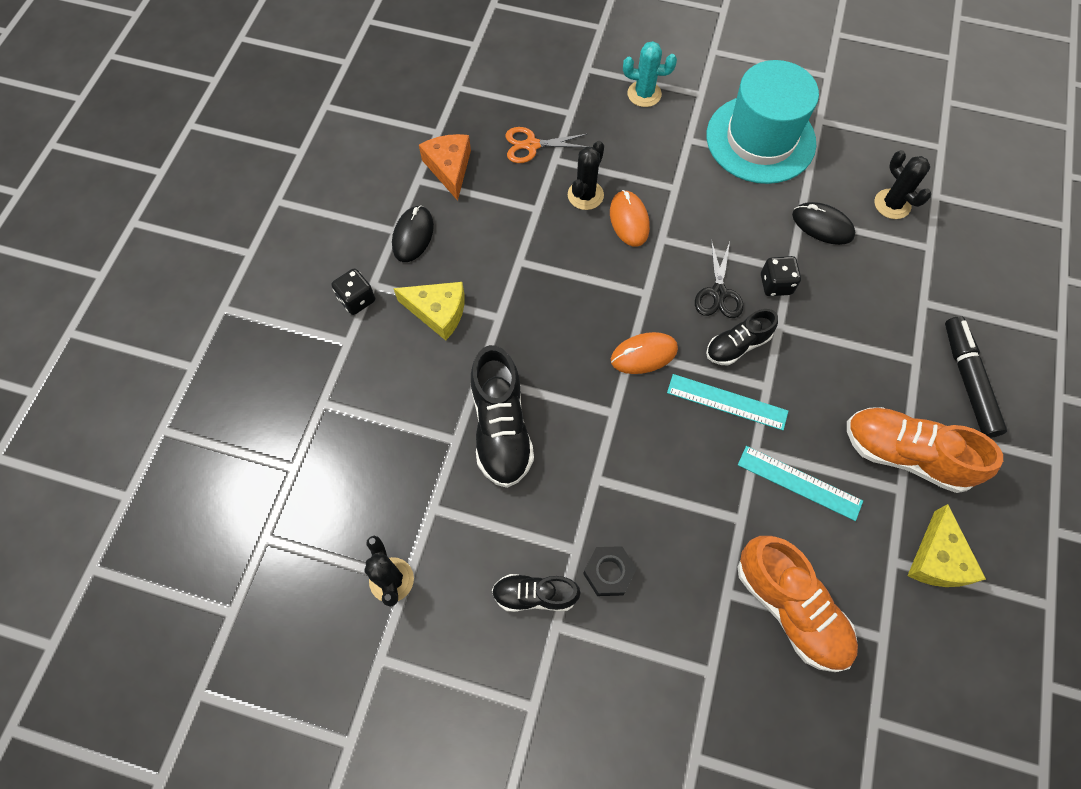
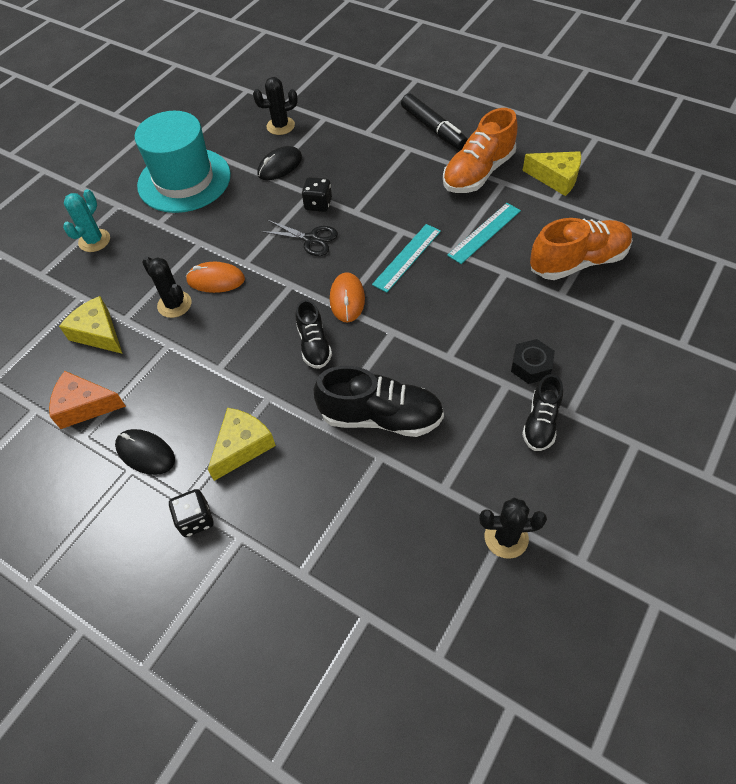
camera: 70 degrees left, 10 degrees down
(531, 145) = (98, 333): orange scissors -> yellow cheese
(737, 345) = (361, 239): black shoe -> black shoe (314, 345)
(968, 381) = (433, 129): black marker -> black marker turned 135 degrees counterclockwise

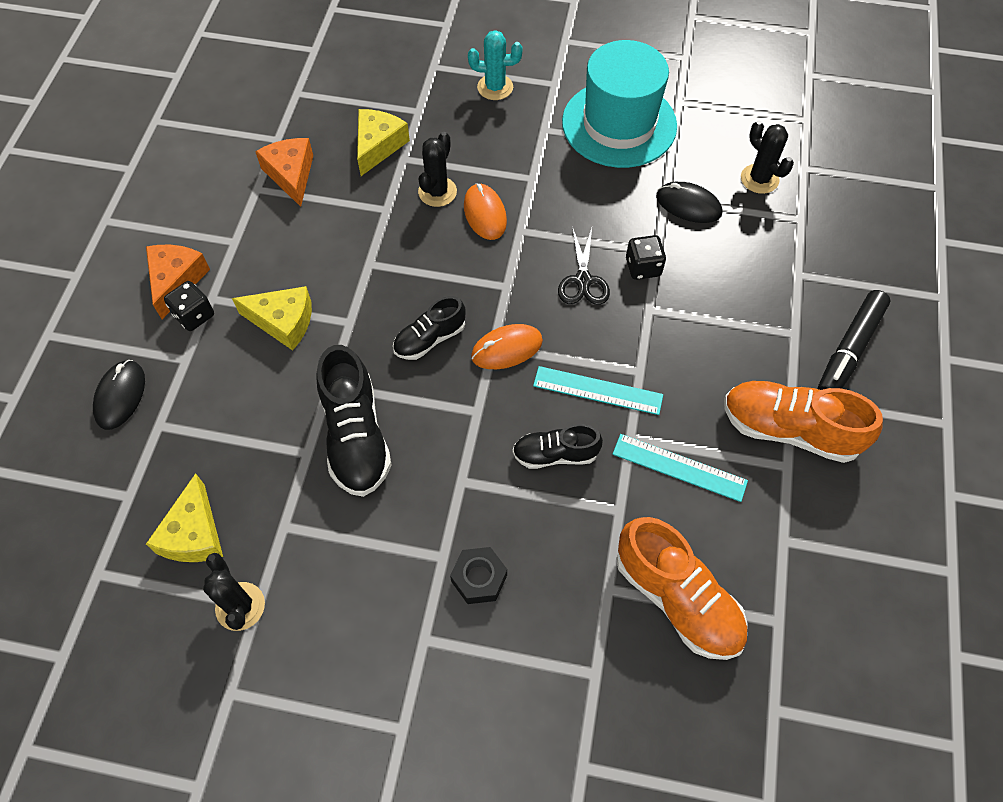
camera: 65 degrees right, 5 degrees up
(145, 453) = (253, 245): black mouse -> black mouse (120, 396)
(147, 529) = (176, 281): none -> orange cheese
(541, 422) = (399, 609): black shoe -> black shoe (555, 454)
(556, 178) = (830, 534): yellow cheese -> yellow cheese (194, 533)

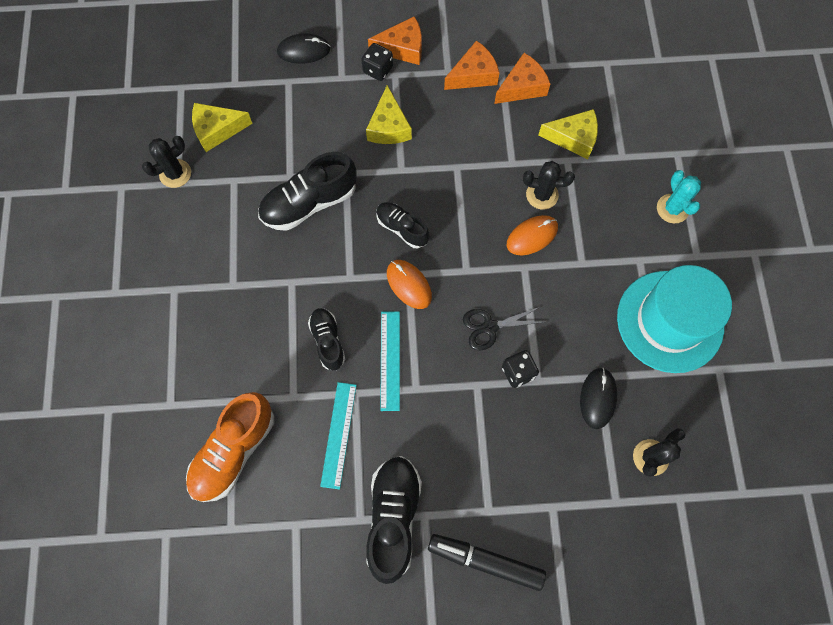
camera: 75 degrees right, 10 degrees up
(252, 217) = (473, 75): none -> orange cheese
(479, 578) = (222, 312): black nut -> none
(789, 429) = (393, 517): orange shoe -> black shoe

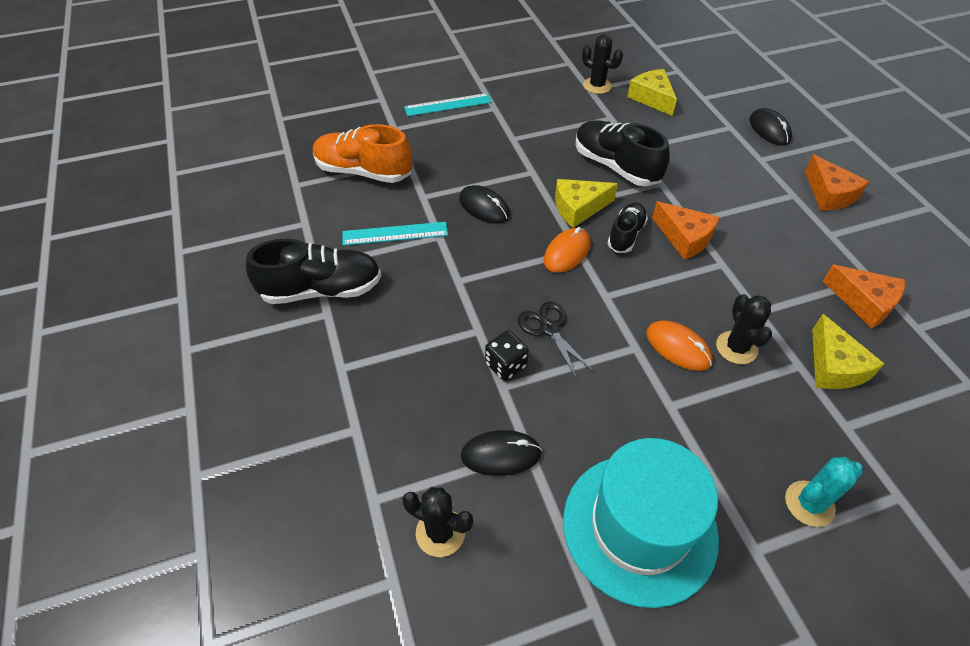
camera: 75 degrees right, 20 degrees down
(328, 341) = (484, 207): black shoe -> black mouse
(378, 70) = (789, 182): black dice -> none
(389, 126) = (732, 202): yellow cheese -> yellow cheese (579, 208)
(390, 360) = (481, 254): turquoise ruler -> turquoise ruler (448, 105)
(473, 75) = (844, 256): orange cheese -> orange cheese (684, 238)
(485, 561) = (285, 375): black marker -> none

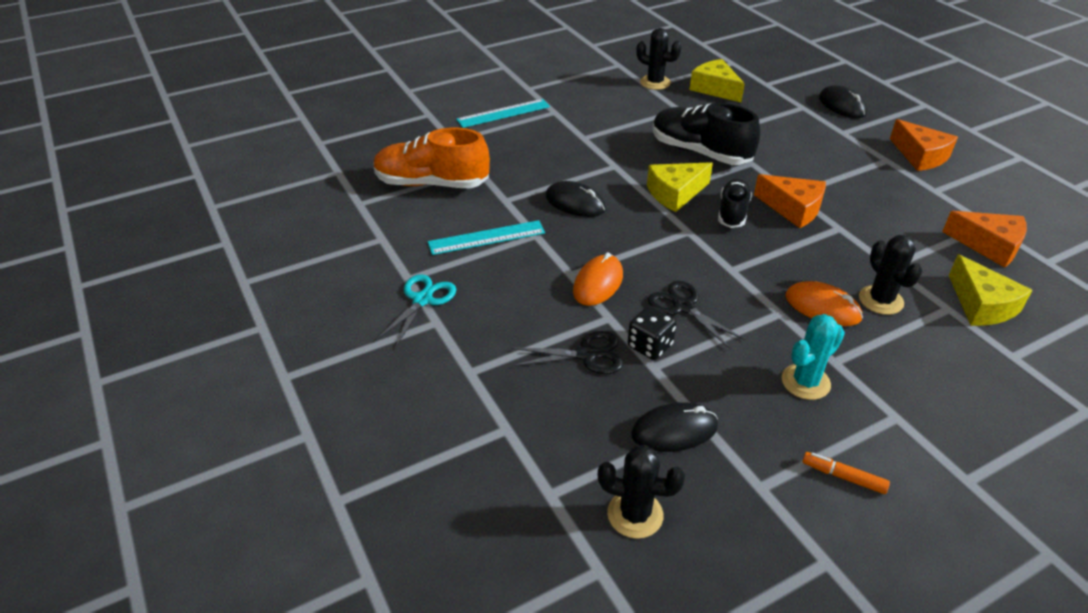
camera: 10 degrees left, 10 degrees down
(322, 290) = (422, 300): black shoe -> turquoise scissors
(447, 365) = (586, 355): none -> black scissors
(567, 252) = (677, 235): orange mouse -> orange mouse (598, 283)
(639, 527) = (843, 477): turquoise hat -> orange marker
(809, 504) = (1004, 430): turquoise cactus -> turquoise cactus (805, 382)

